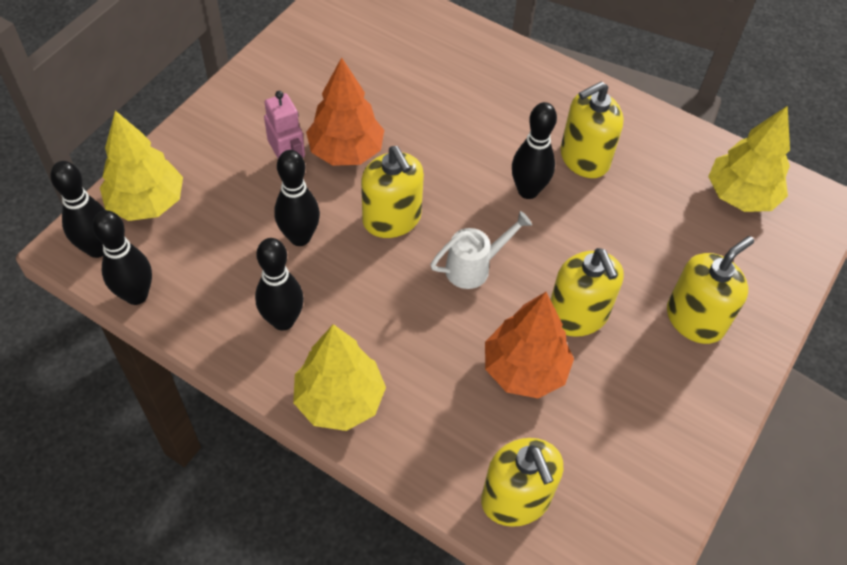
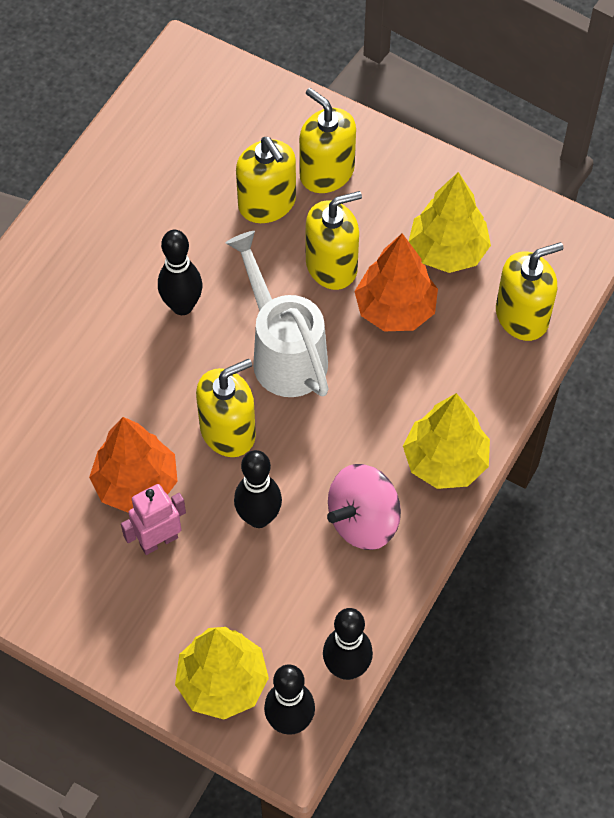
camera: 90 degrees left, 5 degrees up
(283, 320) = (363, 521): black bowling pin -> pink spinning top
(474, 267) = (284, 353): white watering can -> white watering can, size x1.69
(584, 158) = (135, 254): yellow soap dispenser -> yellow soap dispenser (267, 203)
(740, 196) = (178, 122): yellow tree -> yellow tree (448, 251)

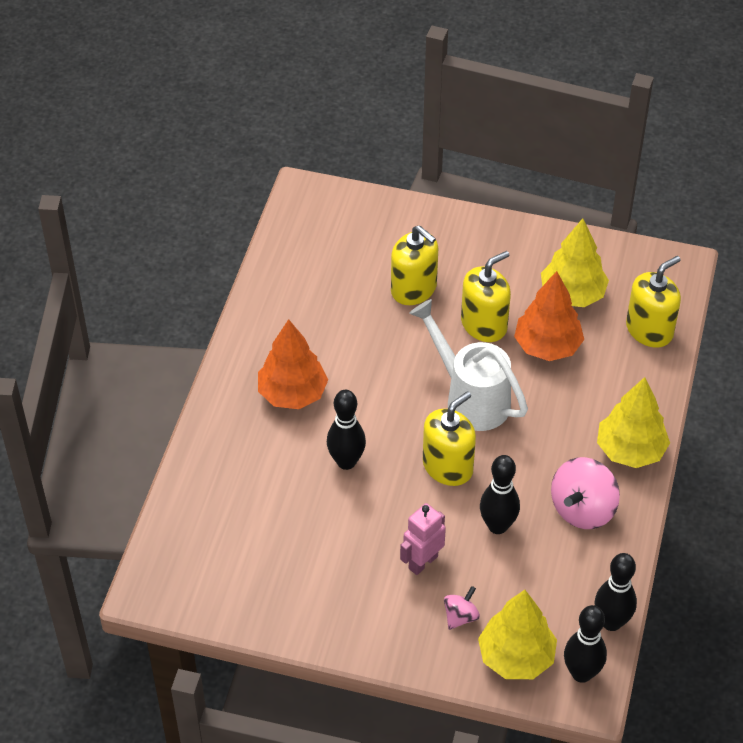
camera: 15 degrees left, 10 degrees down
(136, 484) = (388, 523): orange tree -> orange tree (292, 394)
(177, 617) = (460, 616): none -> pink spinning top
(182, 306) = (374, 380): black bowling pin -> black bowling pin (346, 462)
(326, 172) = (453, 256): yellow soap dispenser -> none

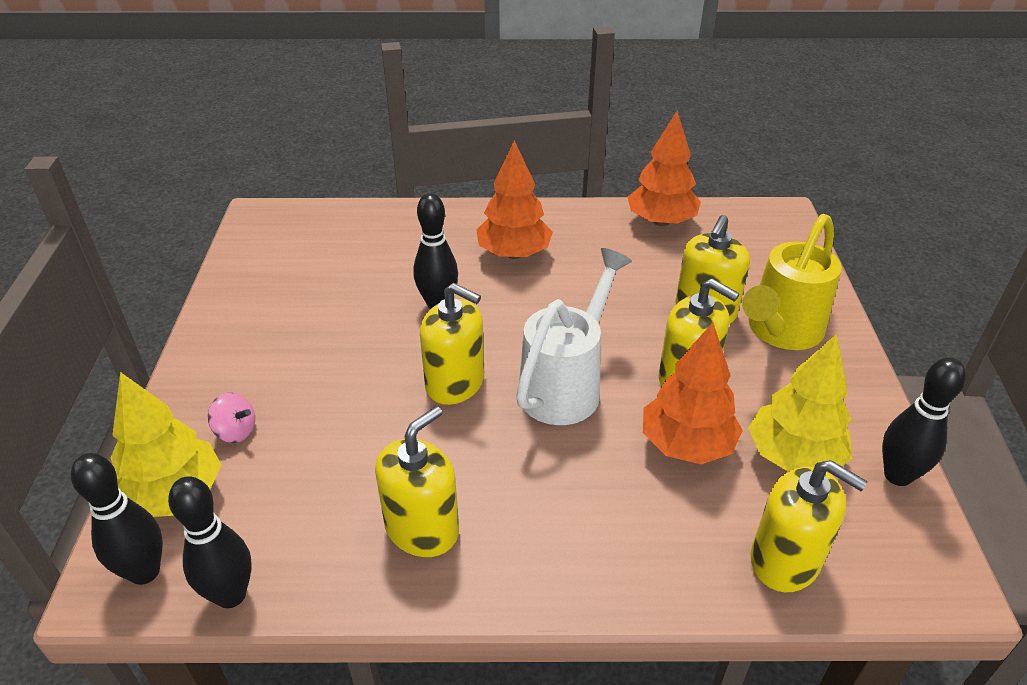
camera: 75 degrees right, 10 degrees down
(283, 277) = (661, 221): none -> orange tree
(422, 562) = (312, 385): pink robot -> none
(452, 253) = (780, 332): none -> yellow watering can
(497, 526) = (376, 443): black bowling pin -> black bowling pin (897, 475)
(582, 509) = (422, 528): pink spinning top -> yellow soap dispenser
(630, 450) = (544, 571): yellow tree -> none

